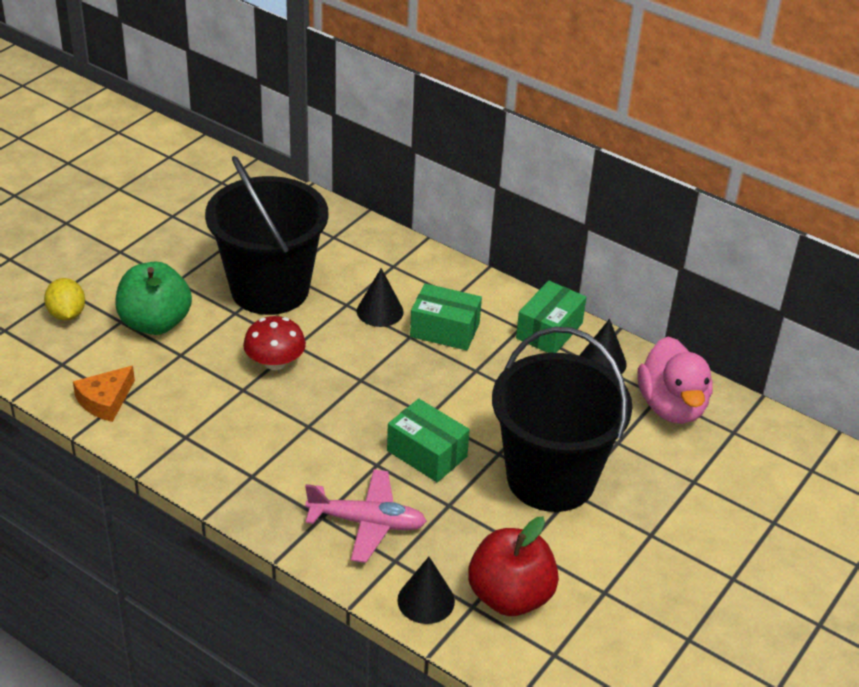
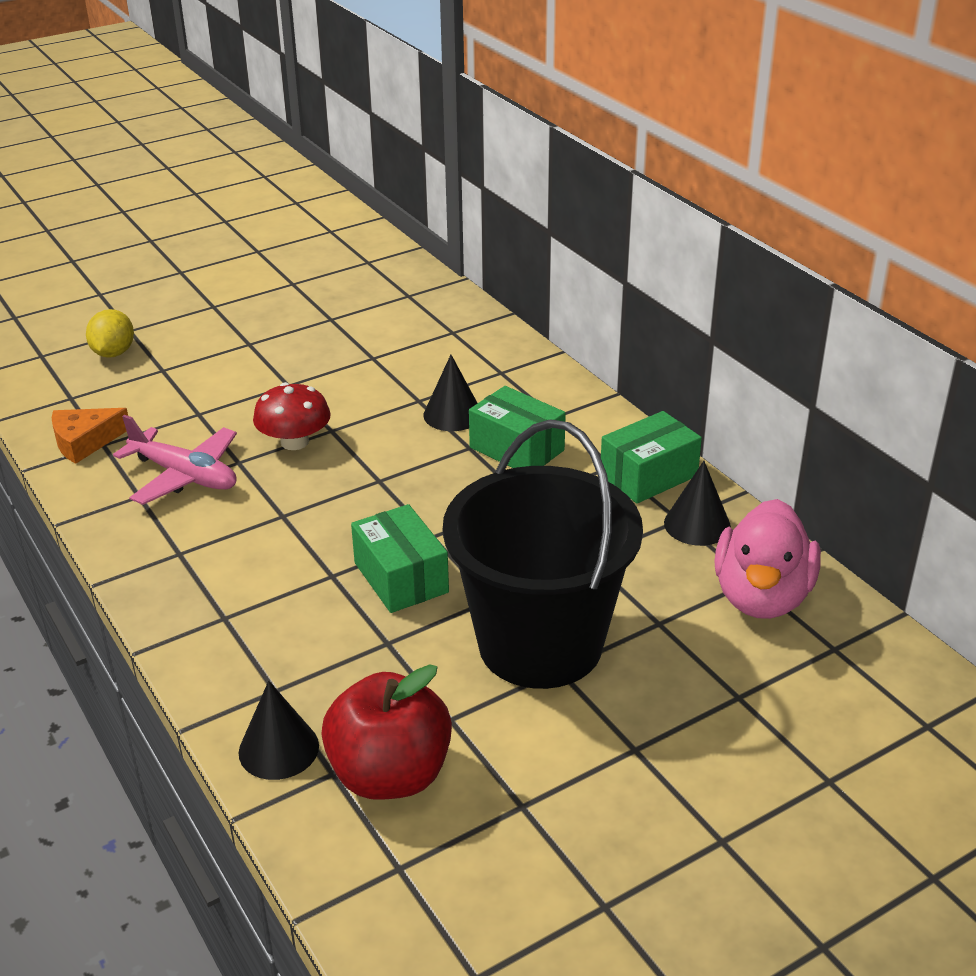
camera: 25 degrees right, 5 degrees down
(155, 323) = (196, 378): green apple -> none
(270, 289) = (343, 369): black bucket -> none
(367, 523) = (273, 637): pink plane -> pink plane (184, 476)

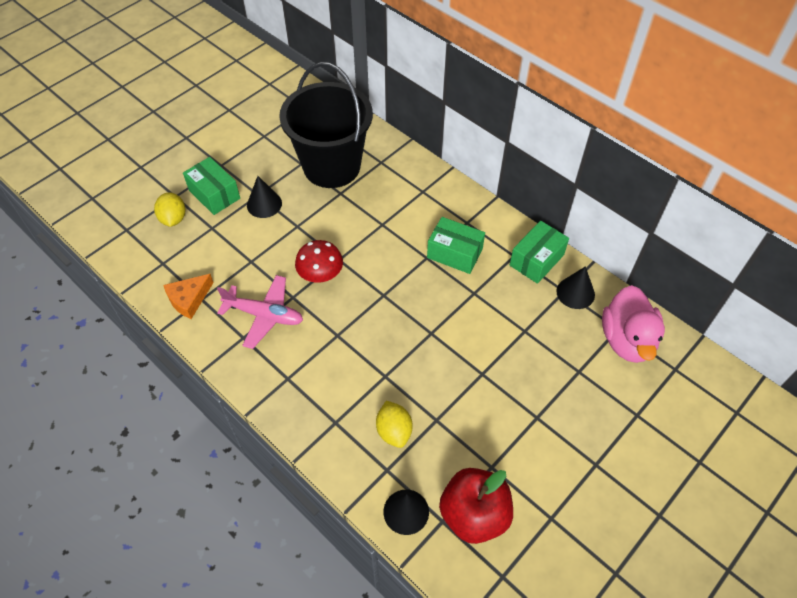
camera: 15 degrees left, 20 degrees up
(311, 644) = (394, 431): none -> yellow lemon
(401, 577) = (425, 369): green box -> green box (214, 194)
(452, 414) = (407, 232): black cone -> black cone (264, 204)
(540, 644) = (521, 401): black bucket -> black bucket (332, 166)

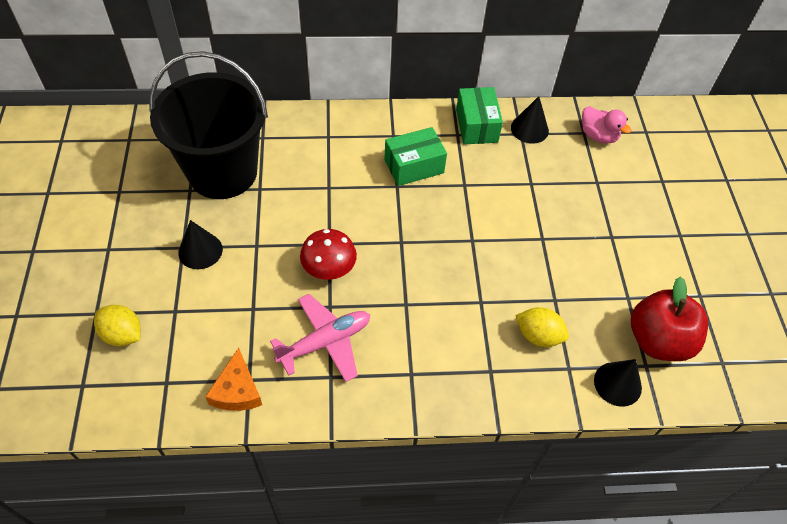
camera: 50 degrees left, 0 degrees up
(214, 194) = (137, 280): green box -> none
(627, 340) = (598, 136): pink duck -> pink duck, size x0.61

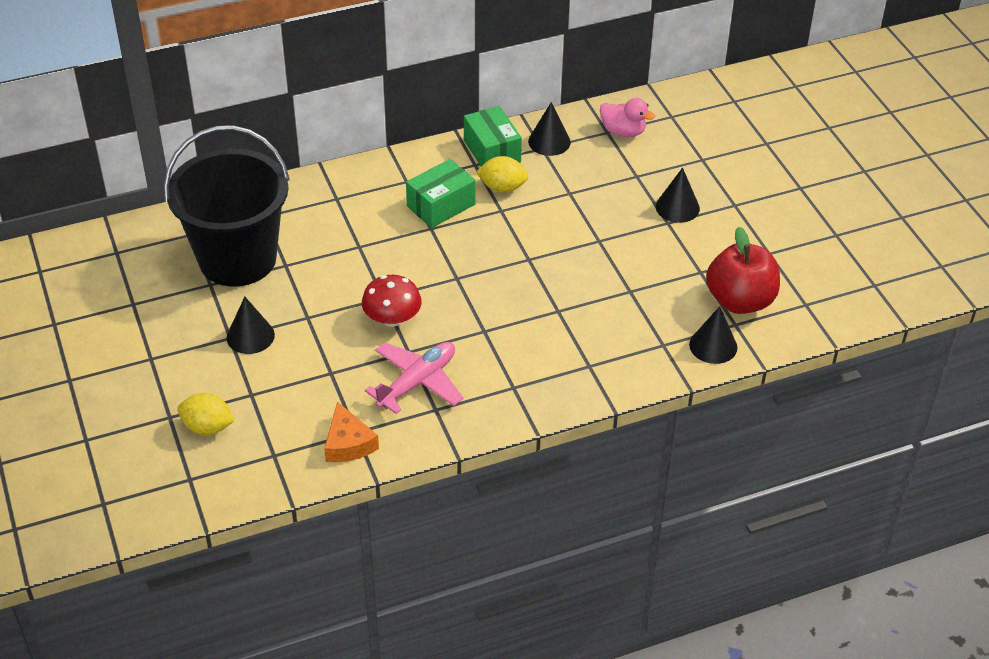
camera: 15 degrees left, 10 degrees down
(538, 336) = (624, 325): yellow lemon -> yellow lemon (502, 188)
(625, 223) = (677, 207): none -> black cone

